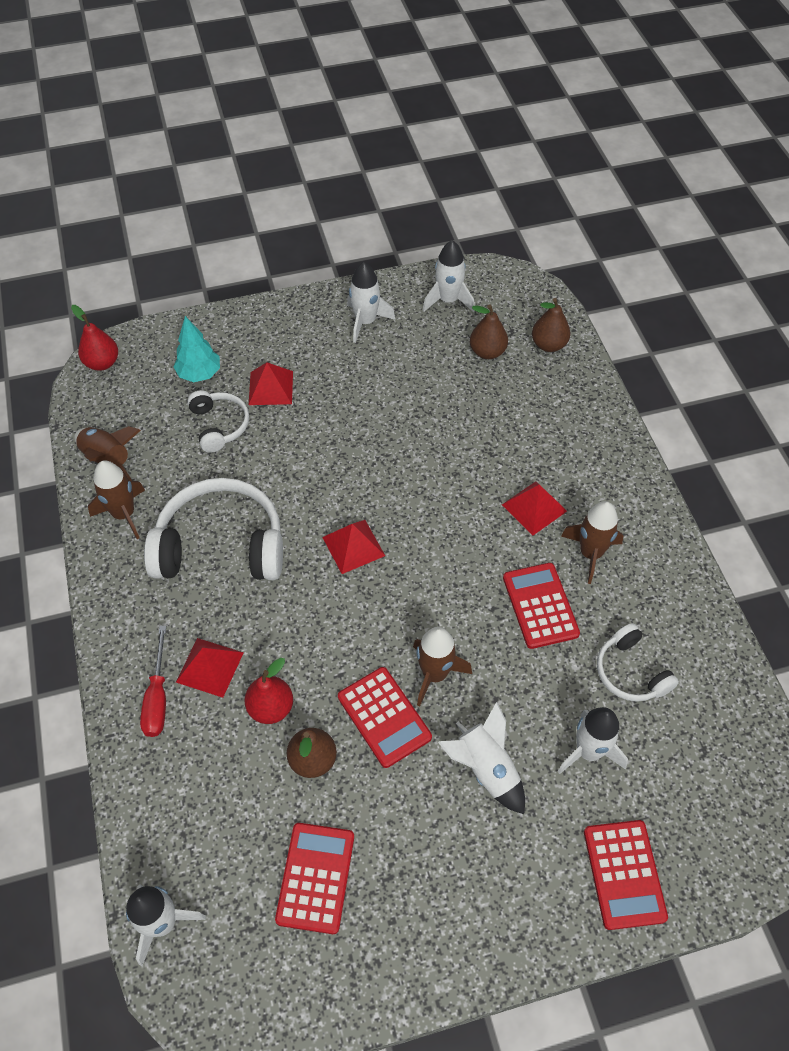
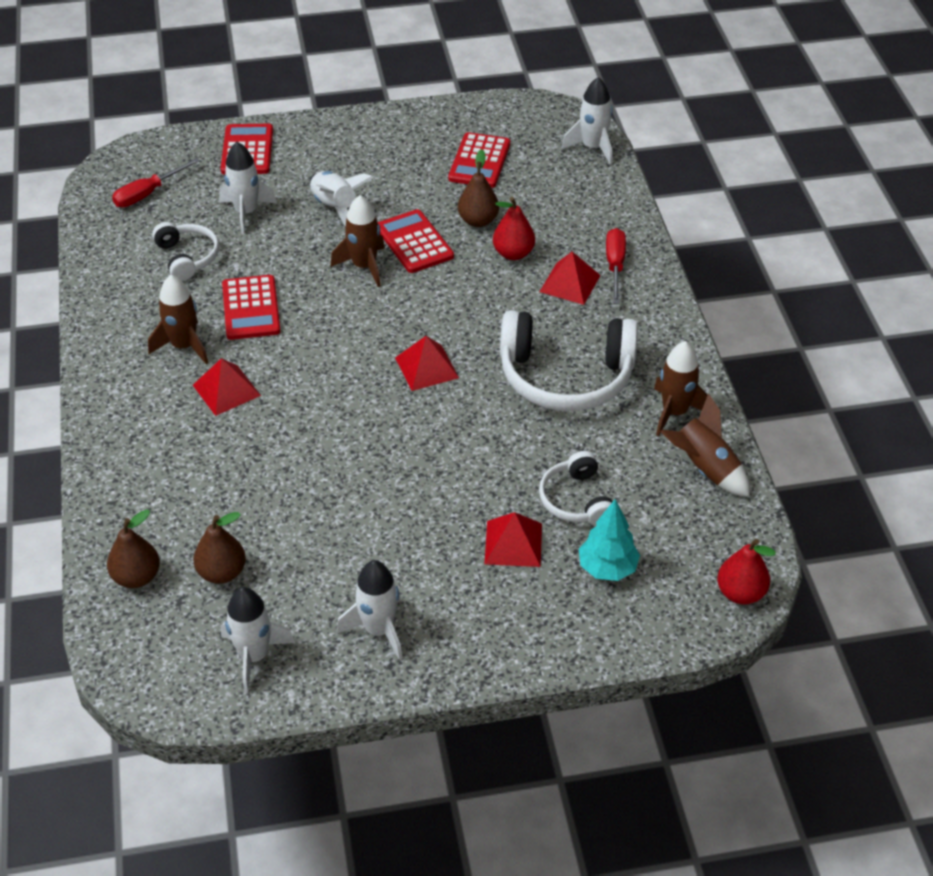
camera: 175 degrees left, 10 degrees down
(717, 775) = (148, 194): none -> red screwdriver

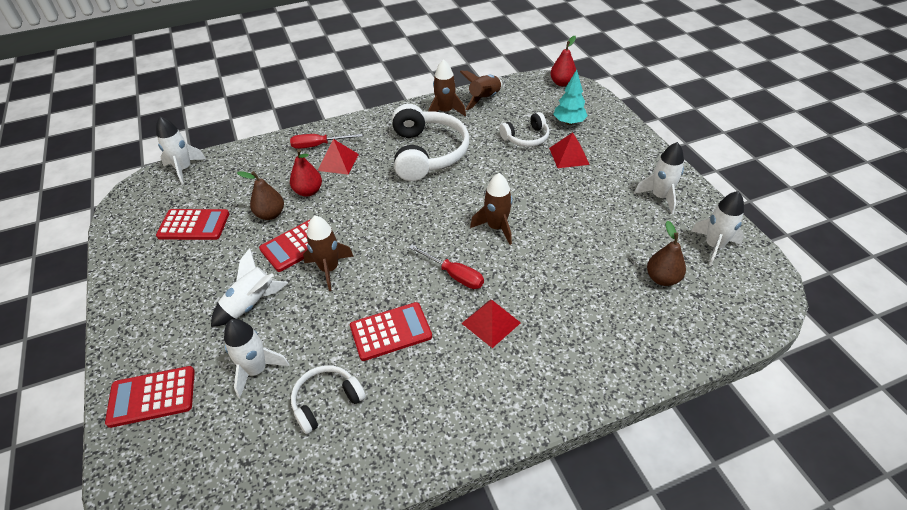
camera: 100 degrees left, 0 degrees up
(137, 577) = (694, 326): brown pear -> none
(148, 194) = (220, 473): red screwdriver -> red screwdriver (454, 275)
(184, 346) = (448, 368): brown rocket -> brown rocket (496, 227)
(426, 367) = (435, 215): red pyramid -> none

